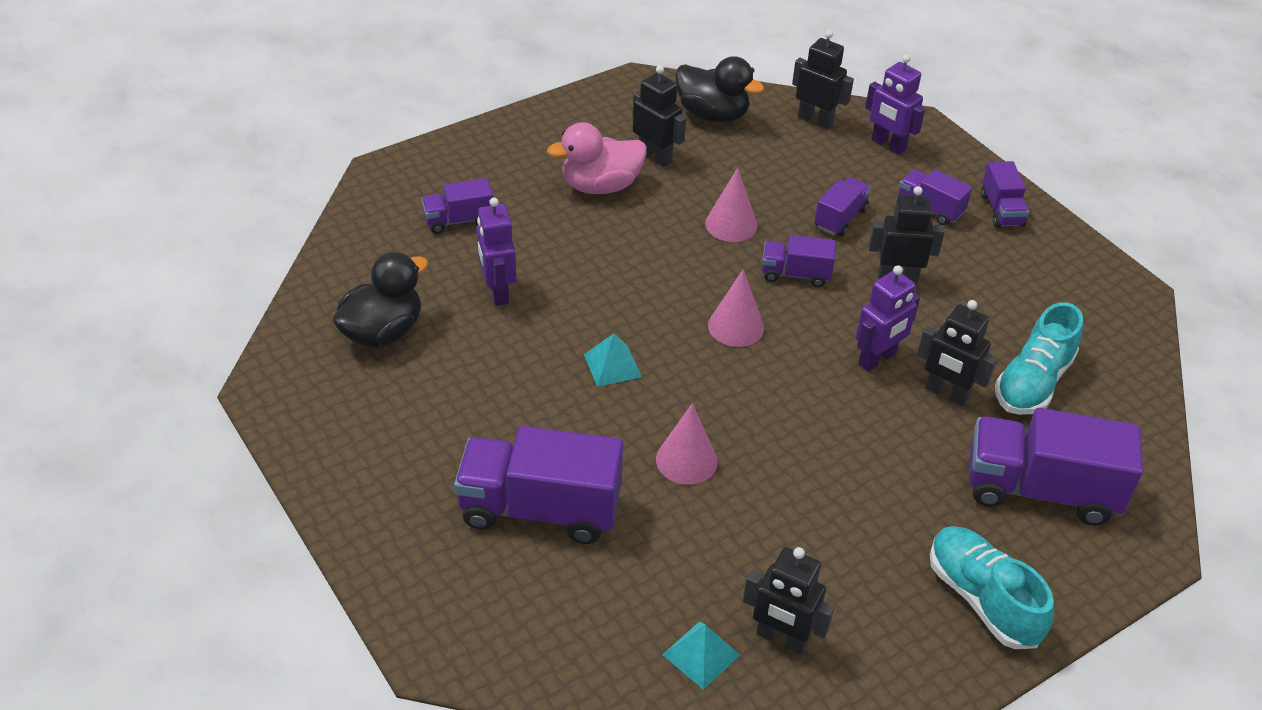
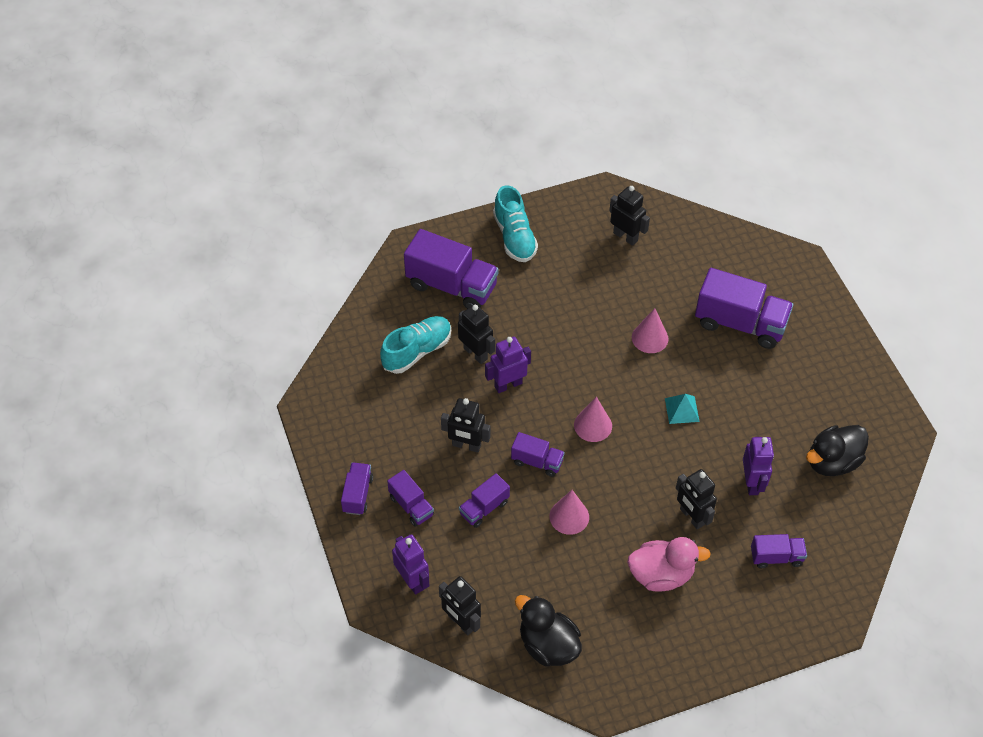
camera: 165 degrees left, 10 degrees up
(655, 156) = (610, 601): black robot -> black robot (691, 517)
(701, 655) = (668, 236): turquoise pyramid -> none

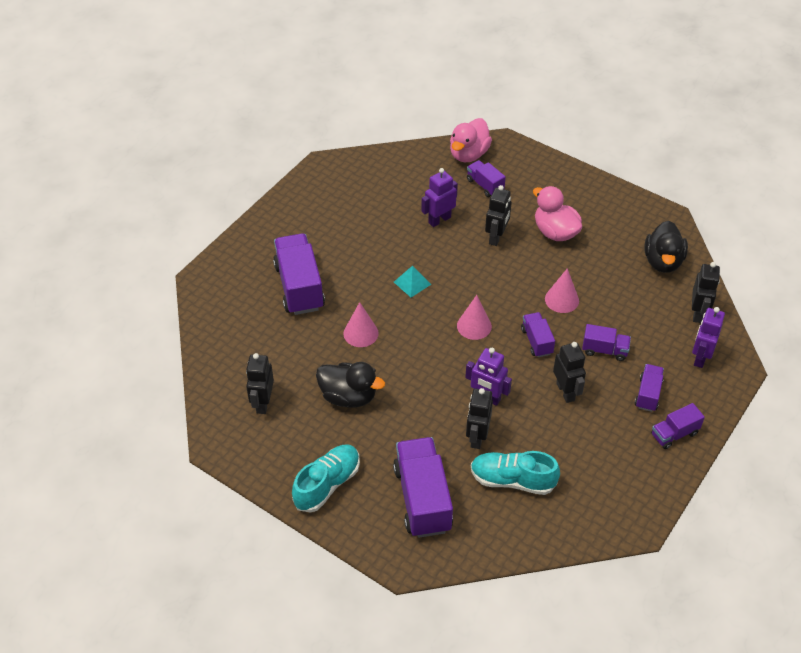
camera: 125 degrees left, 5 degrees down
(832, 462) = (383, 189): black duck -> black duck (348, 396)
(837, 574) = (468, 154): none -> pink duck

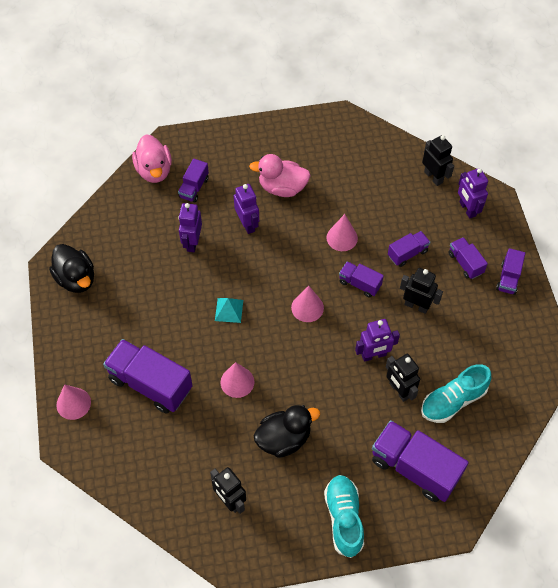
camera: 45 degrees left, 10 degrees up
(235, 259) = (73, 403): none -> pink cone
(485, 185) = (194, 188): purple truck -> purple truck turned 75 degrees counterclockwise
(496, 237) = (247, 224): black robot -> purple robot
(662, 261) = (373, 155): black duck -> black duck (76, 279)

